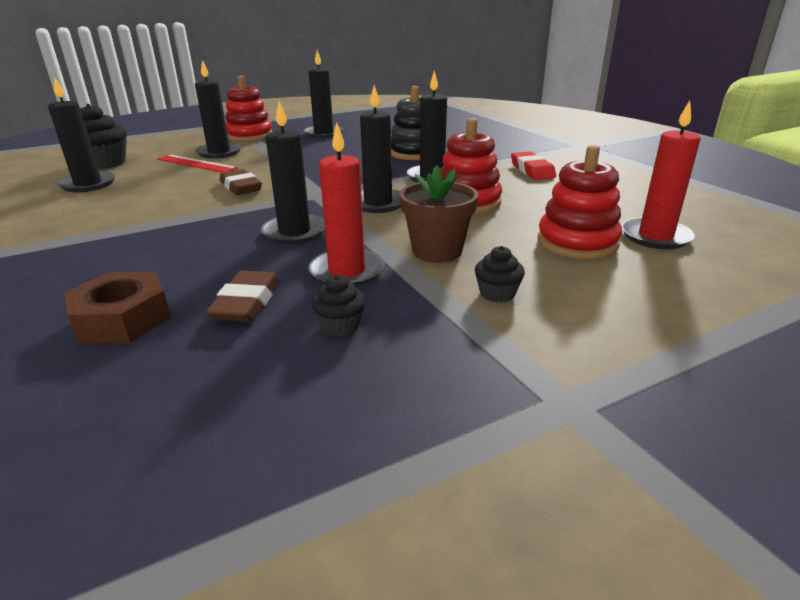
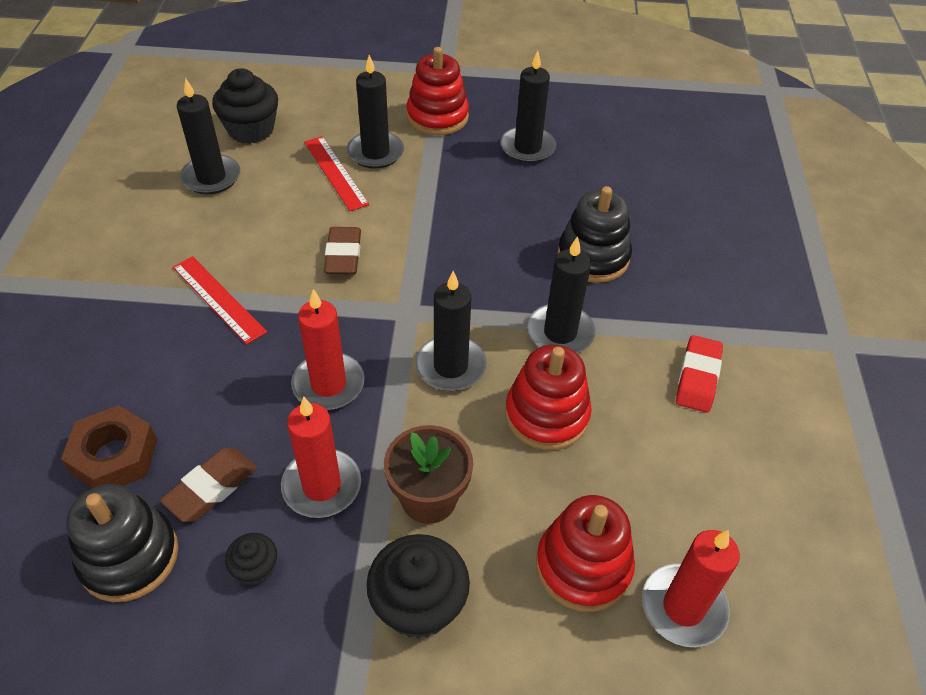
camera: 30 degrees right, 20 degrees up
(151, 225) = (218, 299): none -> red ruler
(201, 365) = (129, 556): none -> black stacking toy
(294, 232) = (328, 384): black candle -> red candle
(497, 293) = (418, 604): black cupcake -> black cupcake, size x1.91

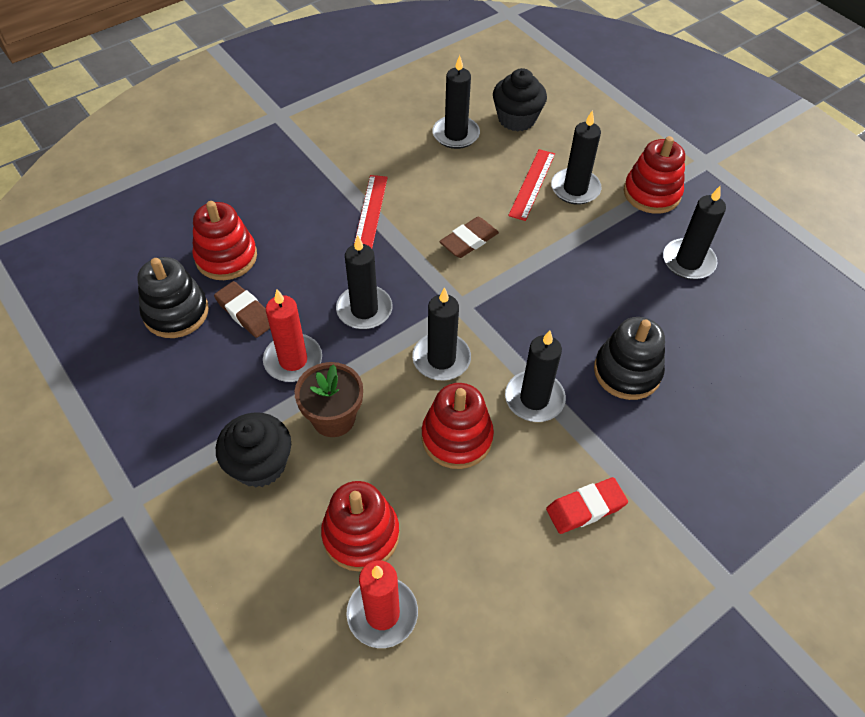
camera: 50 degrees right, 5 degrees up
(114, 456) = (226, 257): brown nut -> red stacking toy
(211, 488) = (246, 312): brown eraser -> brown eraser turned 45 degrees clockwise
(255, 568) = (216, 371): black cupcake -> none
(328, 384) = (364, 310): red candle -> black candle

